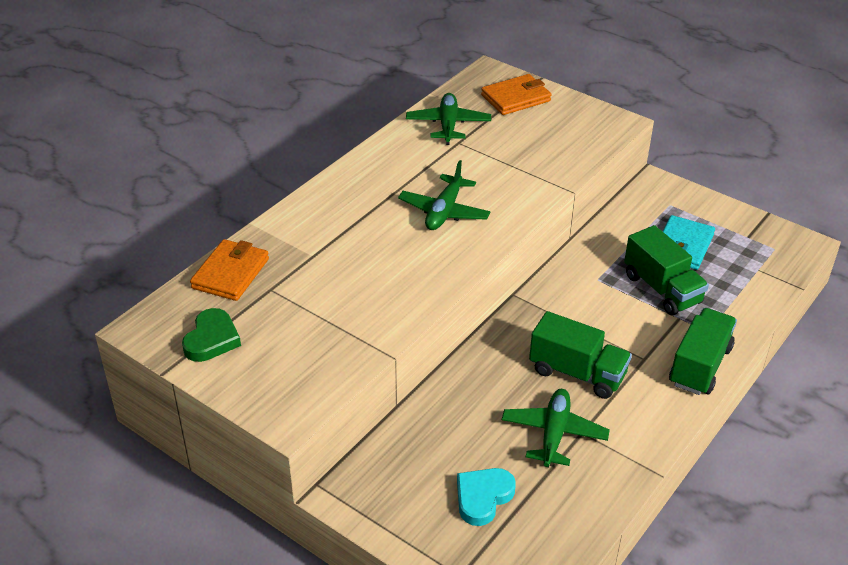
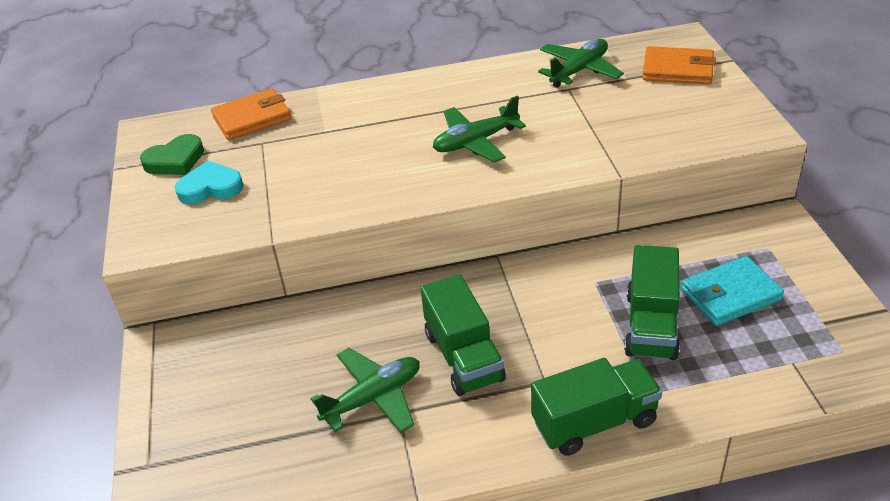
camera: 45 degrees right, 0 degrees up
(483, 497) = (247, 413): turquoise heart -> turquoise heart (210, 188)

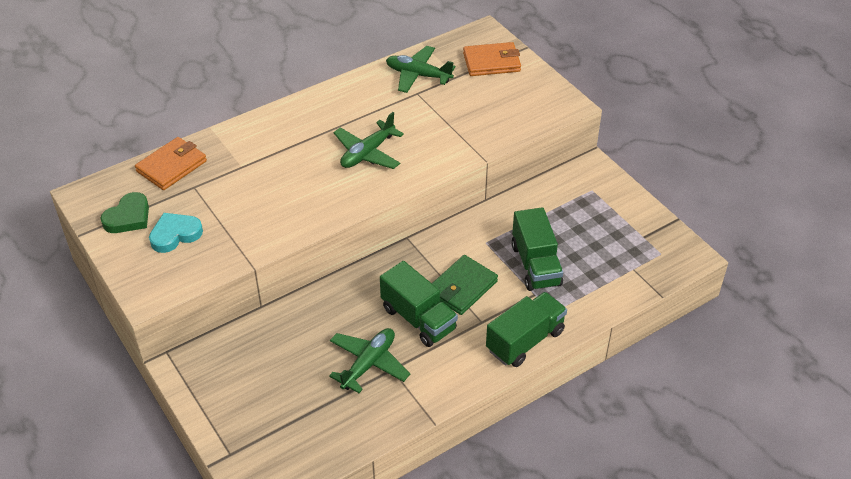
camera: 25 degrees left, 5 degrees up
(539, 331) = (462, 287): none -> green wallet
(579, 70) = (418, 75): green plane -> green plane turned 90 degrees counterclockwise
(730, 295) = (579, 231): turquoise wallet -> none

